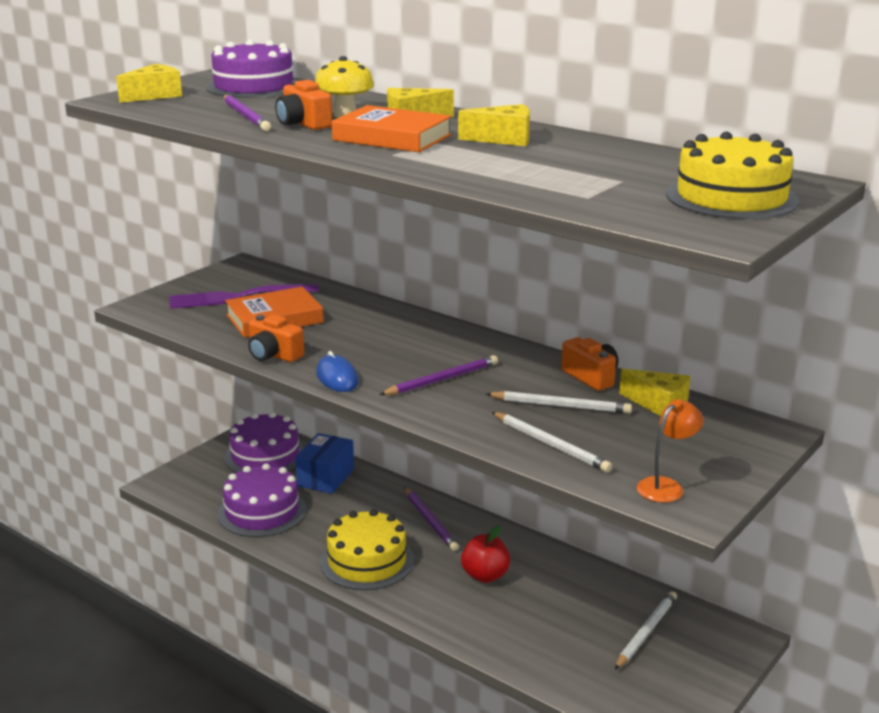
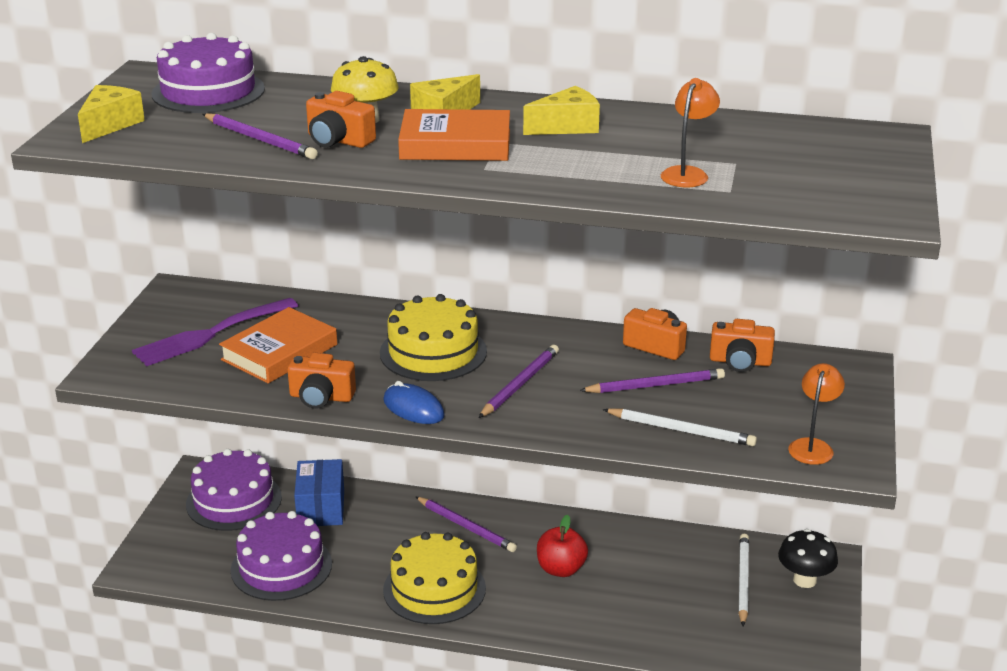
camera: 25 degrees left, 5 degrees up
(561, 406) = (655, 385): white pencil -> purple pencil
(565, 181) = (687, 173): none -> orange lamp
(659, 405) = (740, 362): yellow cheese -> orange camera
(708, 649) = (804, 580): none -> black mushroom
(731, 197) = (848, 166): yellow cake -> yellow cake (433, 352)

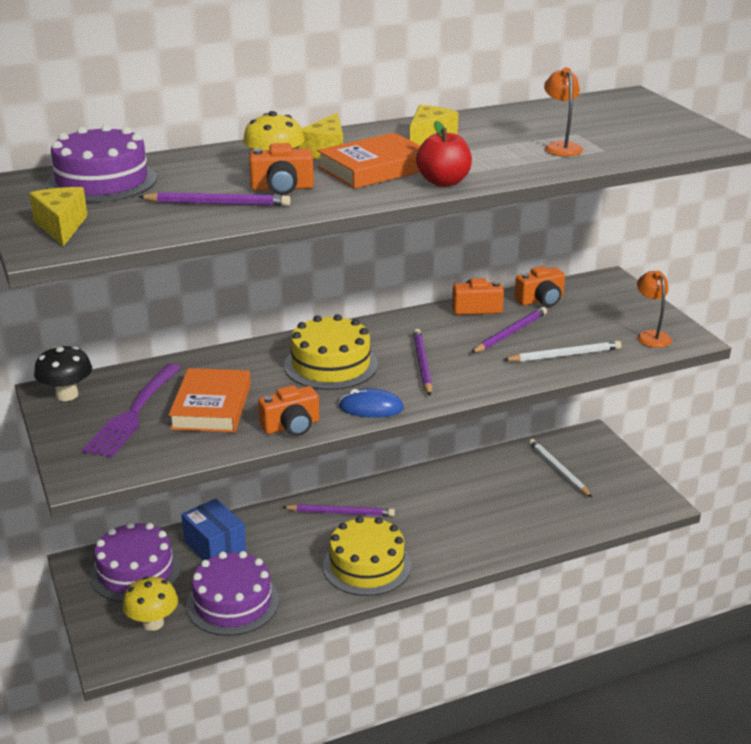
camera: 35 degrees left, 0 degrees up
(200, 553) = (153, 623): none -> yellow mushroom
(561, 569) = (438, 513): red apple -> red apple (443, 182)
(804, 580) = (592, 453): black mushroom -> black mushroom (67, 395)

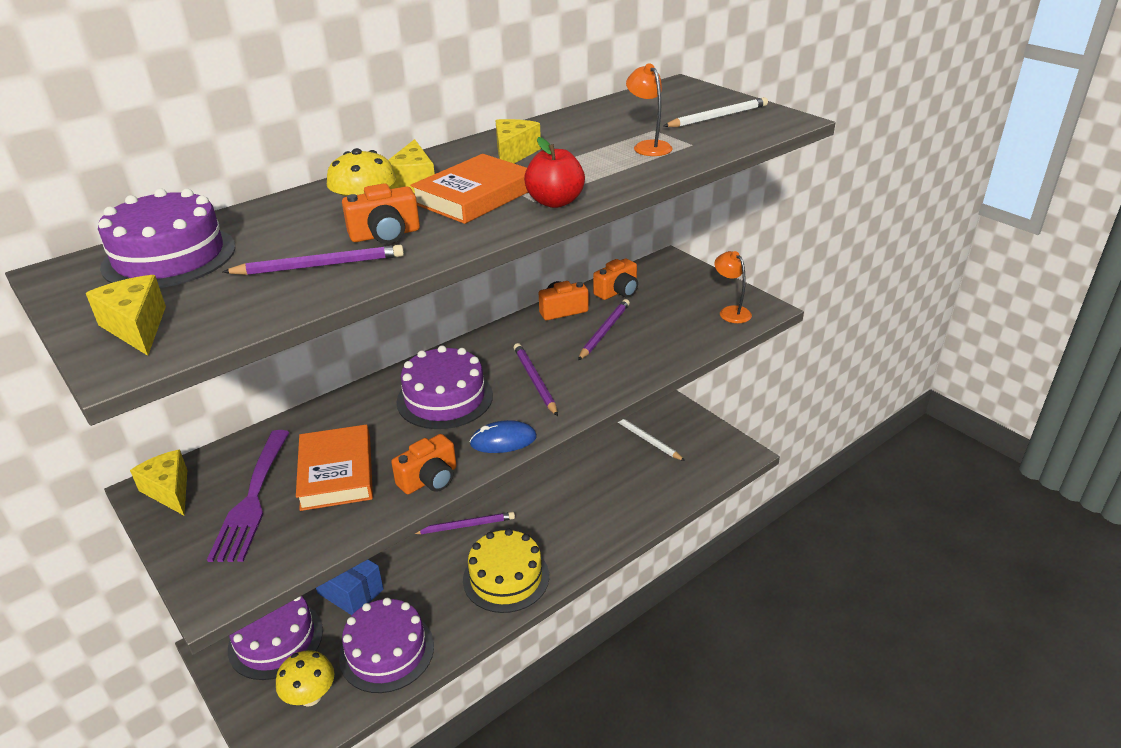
camera: 15 degrees left, 5 degrees up
(67, 395) = (169, 490): black mushroom -> yellow cheese
(331, 365) = (445, 398): yellow cake -> purple cake
(564, 355) = (663, 346): white pencil -> white pencil (717, 117)

